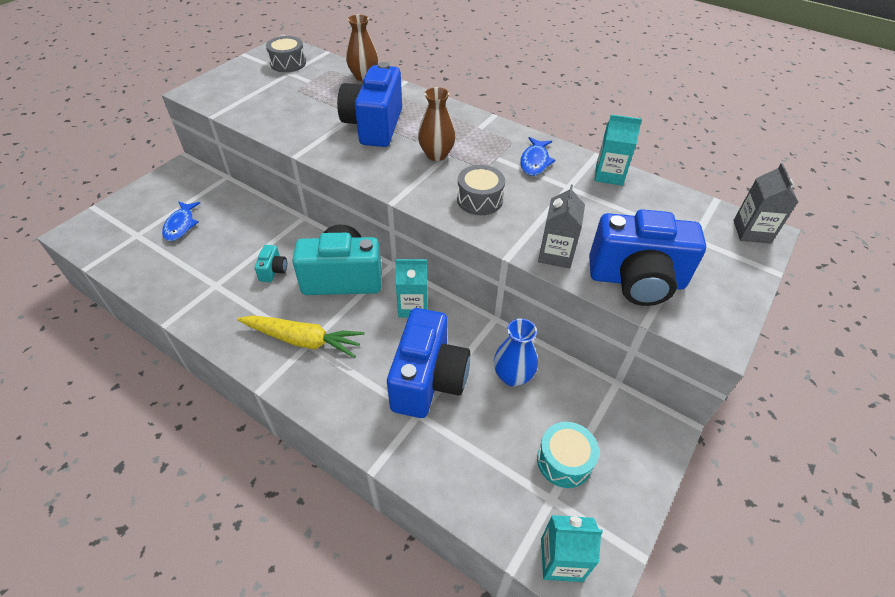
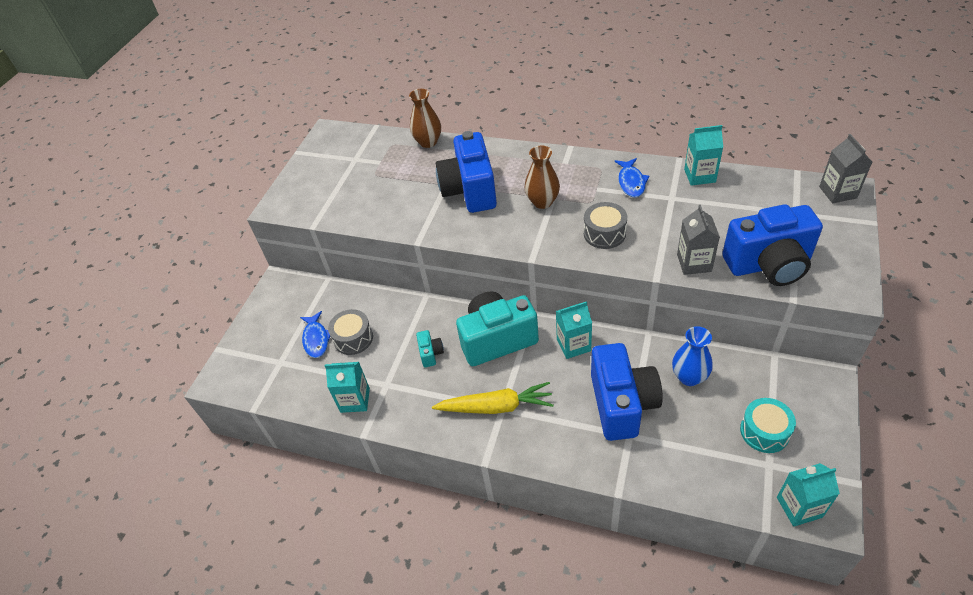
camera: 10 degrees left, 0 degrees up
(178, 290) = (355, 400): none -> turquoise carton
(288, 63) = (347, 149): grey drum -> grey drum (353, 338)

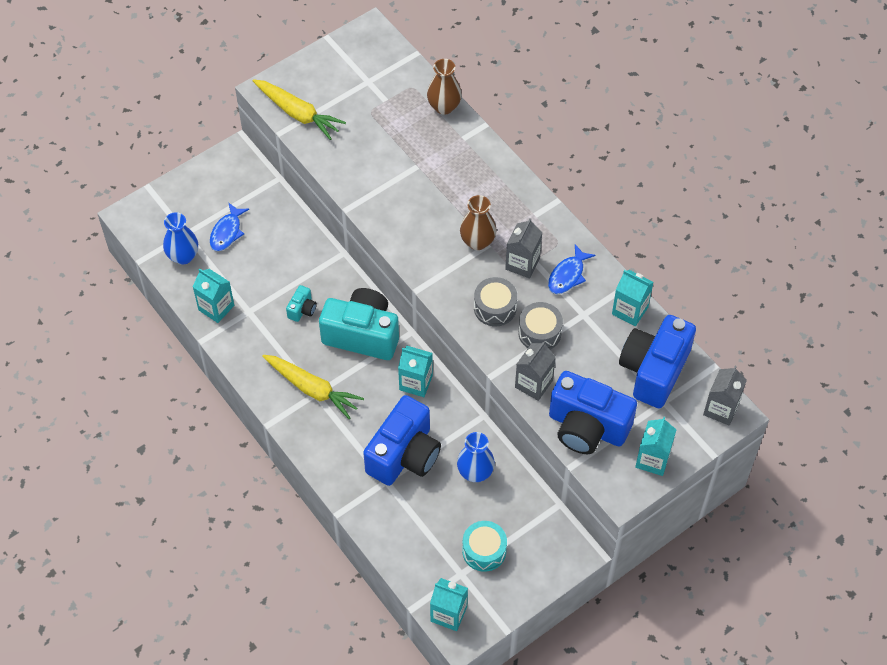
camera: 30 degrees right, 10 degrees up
(292, 380) = (183, 256): none -> blue vase
(317, 206) = (298, 113): none -> yellow carrot
(353, 338) = (255, 252): grey drum -> grey drum (539, 333)
(470, 190) = (431, 187): blue camera -> blue camera (653, 371)
(591, 195) = (522, 263): none -> grey carton
(841, 253) = (652, 459): none -> turquoise carton

